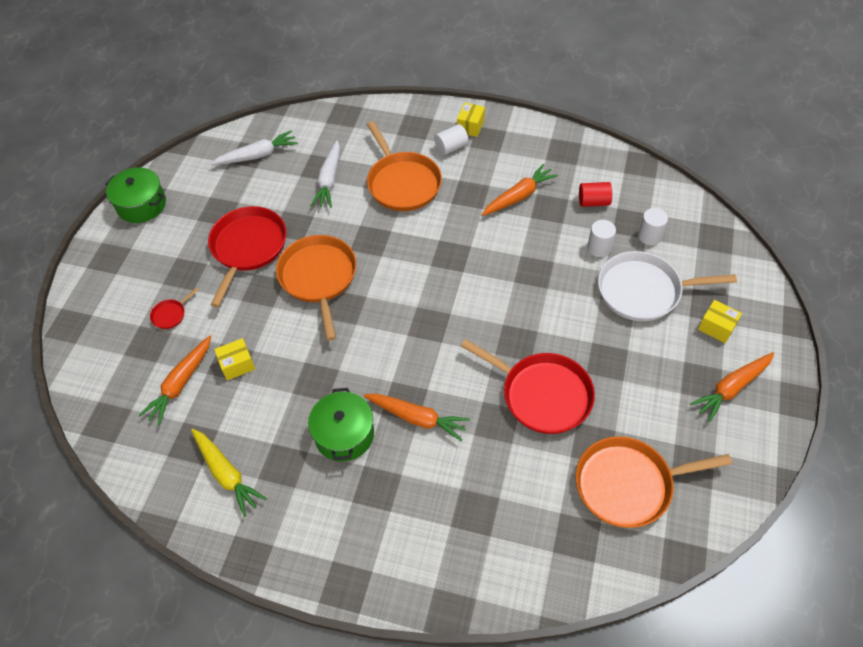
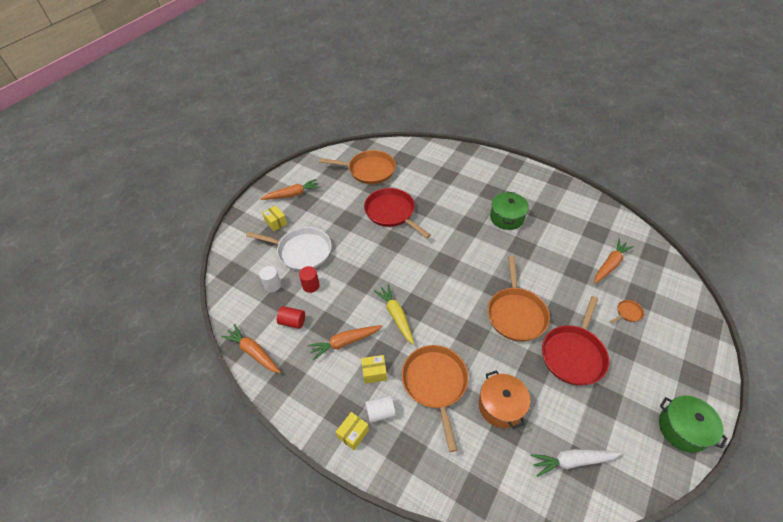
camera: 165 degrees left, 5 degrees down
(170, 315) = (628, 313): red pan -> orange pan
(227, 474) = (573, 214): yellow carrot -> yellow carrot (396, 316)
(237, 365) = (573, 268): yellow box -> yellow box (374, 373)
(329, 180) = (501, 406): white carrot -> orange pot
(417, 418) = (464, 216): orange carrot -> orange carrot (253, 352)
(599, 248) = (311, 285): white cylinder -> red cylinder

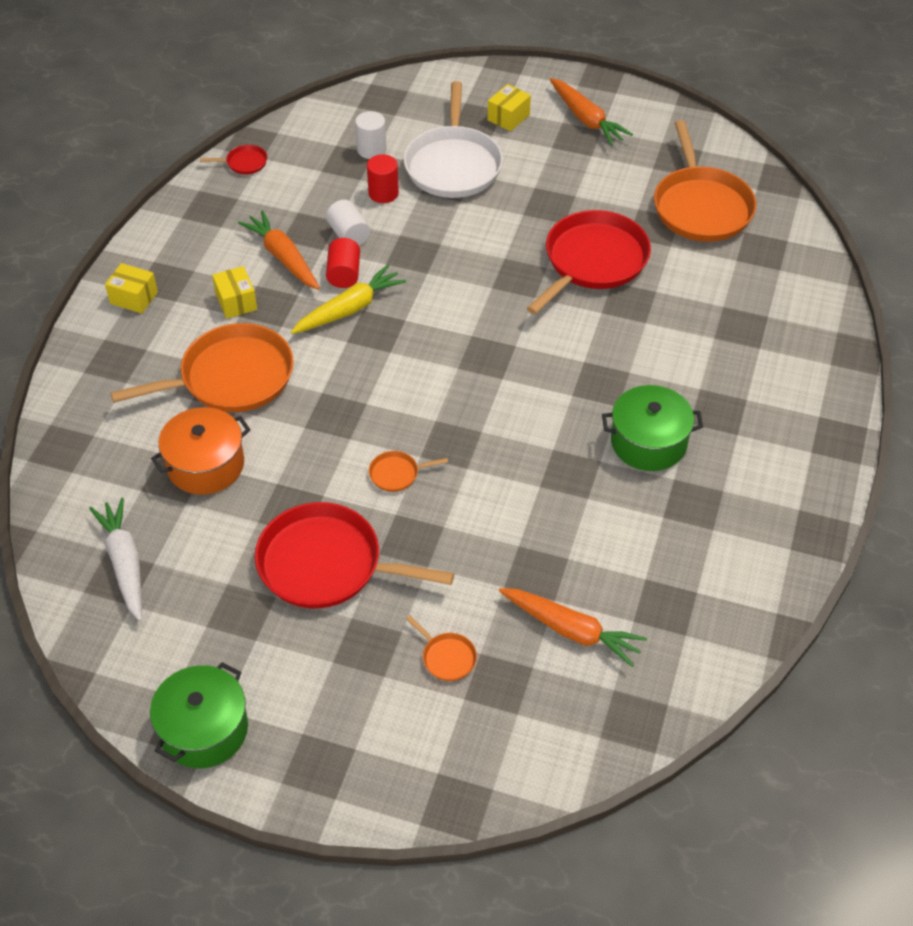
camera: 75 degrees right, 0 degrees up
(253, 352) = (244, 163): orange carrot -> red pan
(292, 322) = (307, 190): red cylinder -> red cylinder (344, 274)
(380, 412) = (171, 321): white cylinder -> white cylinder (348, 235)
(516, 314) = (396, 474): orange pan -> orange pan, size x0.42

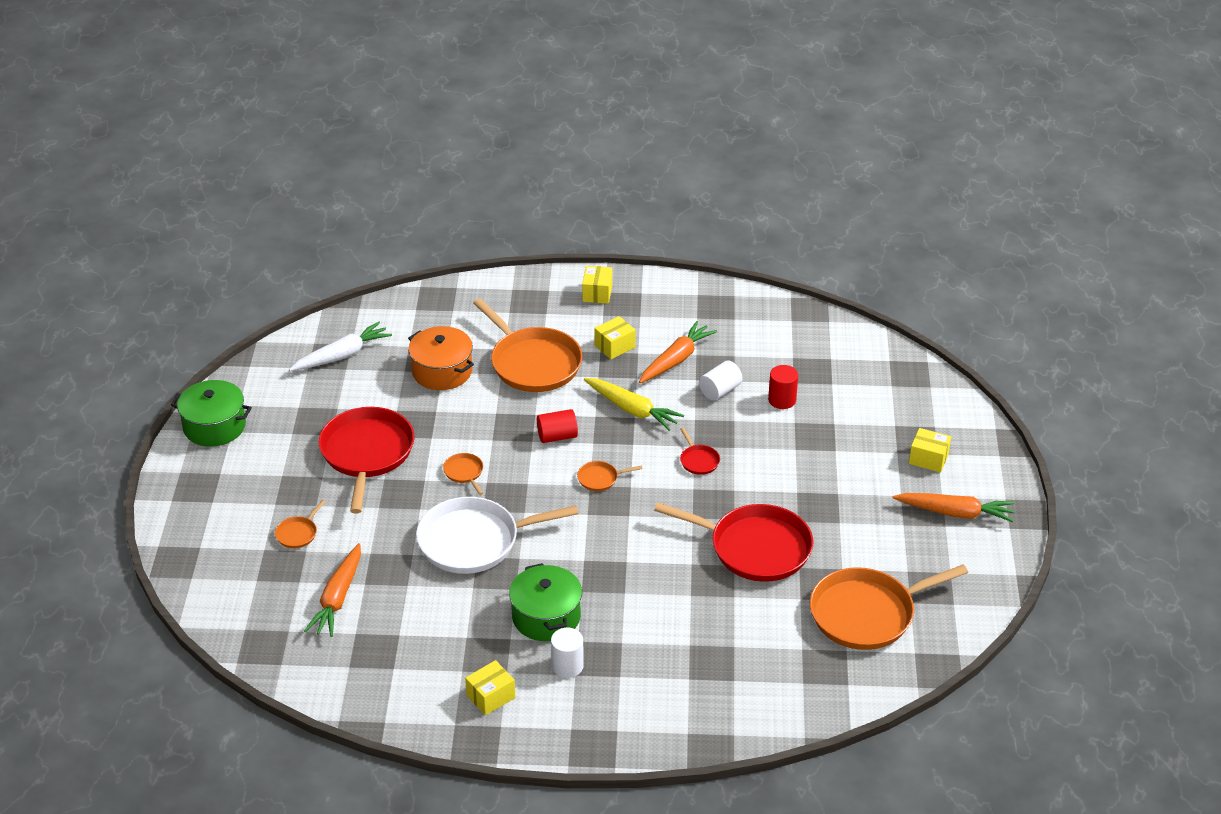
camera: 75 degrees right, 10 degrees down
(244, 163) = (780, 312): red pan -> red pan (698, 461)
(344, 274) = (671, 398): red cylinder -> red cylinder (557, 436)
(371, 149) = (836, 381): white cylinder -> white cylinder (567, 666)
(450, 357) = (600, 478): none -> orange pan
(453, 165) = (841, 435): white pan -> white pan (474, 541)
(586, 119) = (955, 513): orange carrot -> orange carrot turned 120 degrees counterclockwise
(755, 510) = (491, 696): none -> yellow box

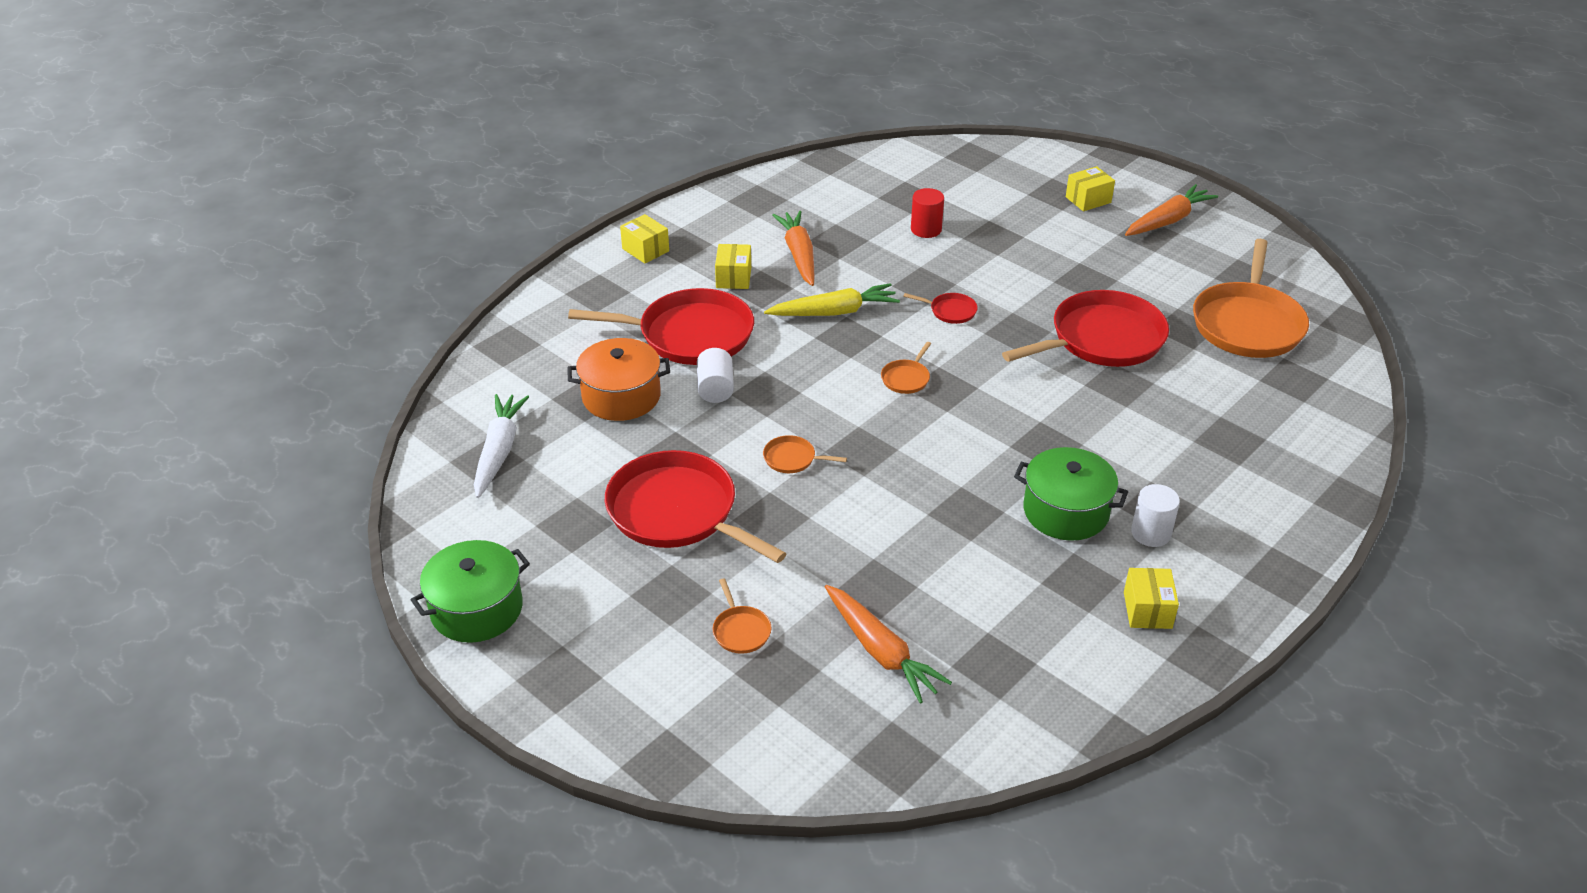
camera: 50 degrees left, 0 degrees up
(474, 541) = (902, 504): white pan -> none
(533, 363) = (690, 335): orange pan -> red pan
(557, 436) = (814, 373): red cylinder -> none
(720, 390) = (871, 253): white cylinder -> white cylinder (715, 388)

